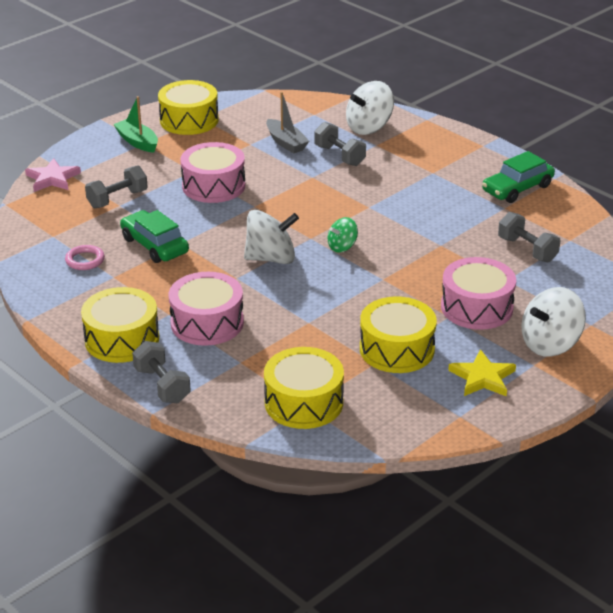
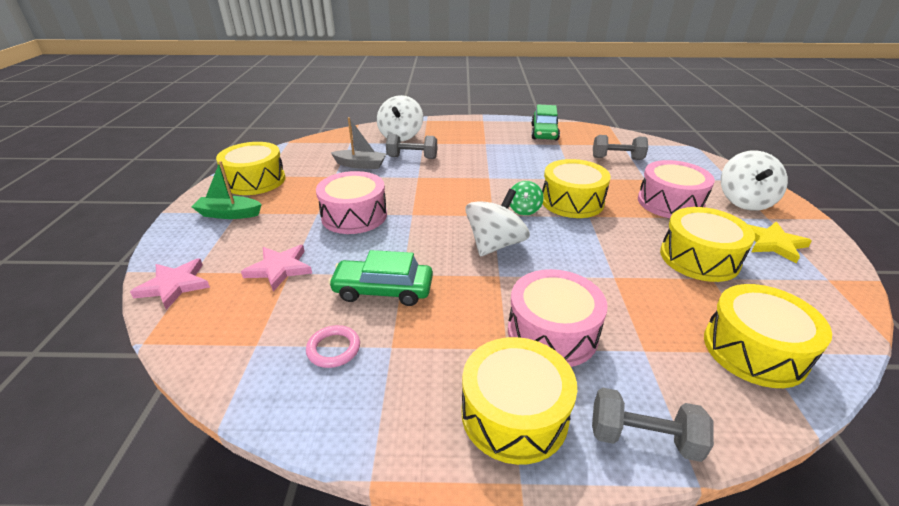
camera: 45 degrees left, 0 degrees up
(117, 199) = (279, 269): grey dumbbell -> pink star
(394, 261) = (572, 201): none -> yellow drum

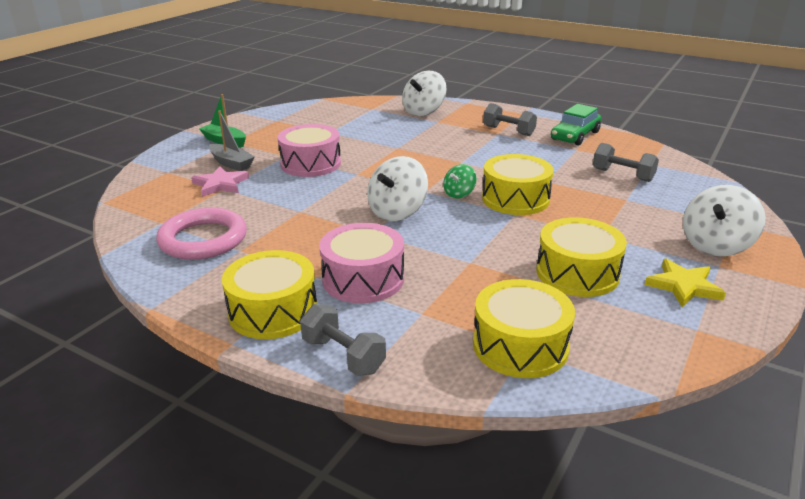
camera: 30 degrees right, 5 degrees down
(174, 285) = (148, 176): pink star -> none
(255, 181) = (266, 122): yellow drum -> none
(333, 349) = (203, 239): pink ring -> pink ring, size x2.04
(360, 165) = (360, 128): grey boat -> grey boat (231, 163)
(383, 290) = (274, 216): green car -> none
(412, 157) = (411, 131): grey dumbbell -> grey dumbbell (508, 131)
(495, 245) = (397, 212): white spinning top -> white spinning top turned 150 degrees clockwise
(670, 202) = (621, 225): pink drum -> none

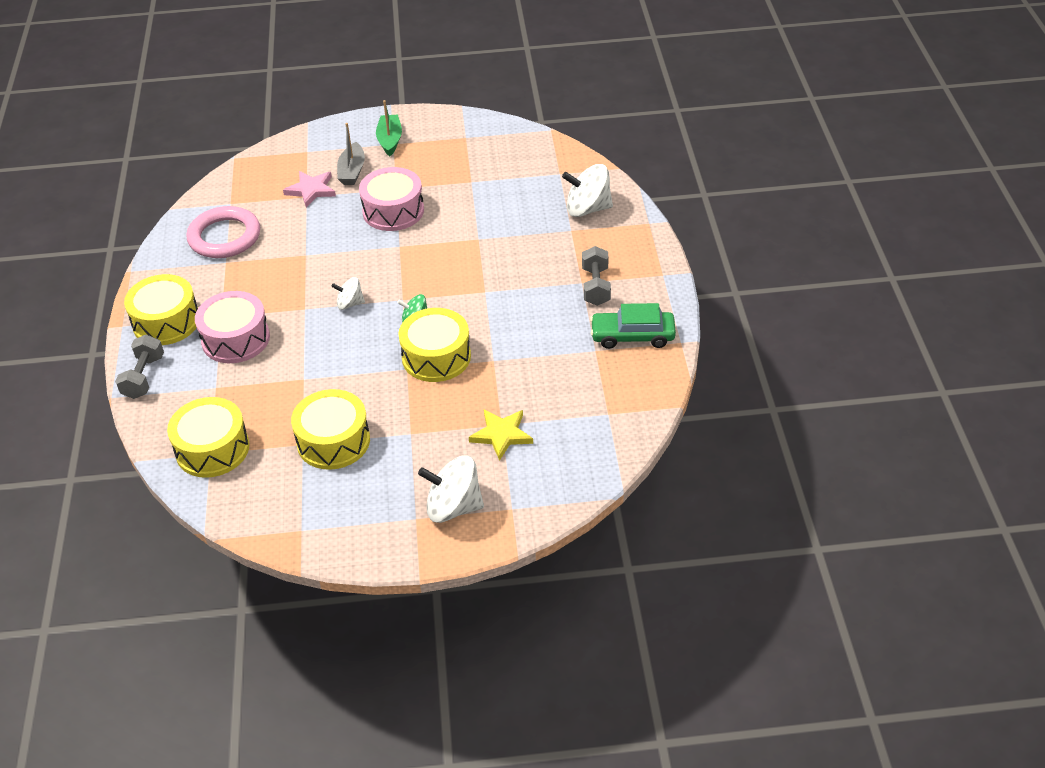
camera: 55 degrees right, 15 degrees up
(397, 212) = (350, 303): white spinning top -> white spinning top, size x0.57
(622, 175) = (557, 404): grey dumbbell -> none
(683, 286) = (361, 506): yellow star -> yellow star (501, 435)

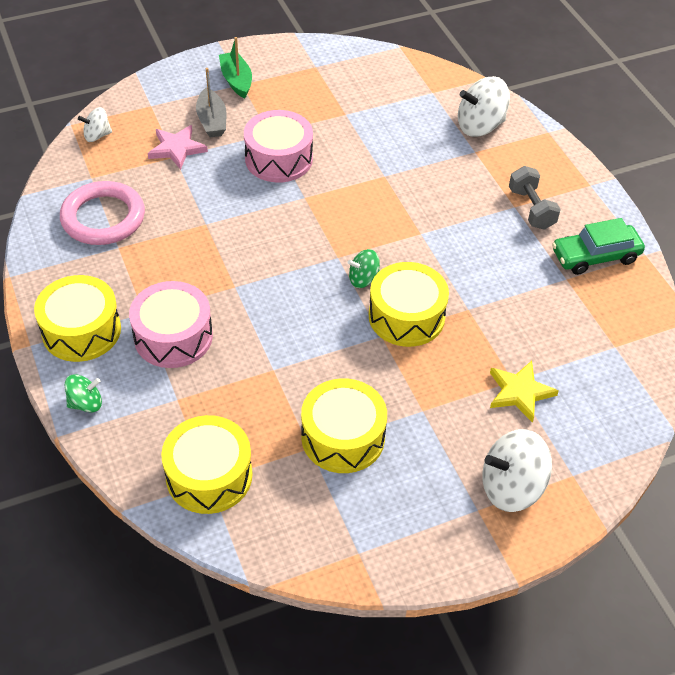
camera: 20 degrees left, 5 degrees up
(144, 377) = (86, 403): grey dumbbell -> green spinning top
(350, 303) = (283, 272): white spinning top -> white spinning top (97, 135)

